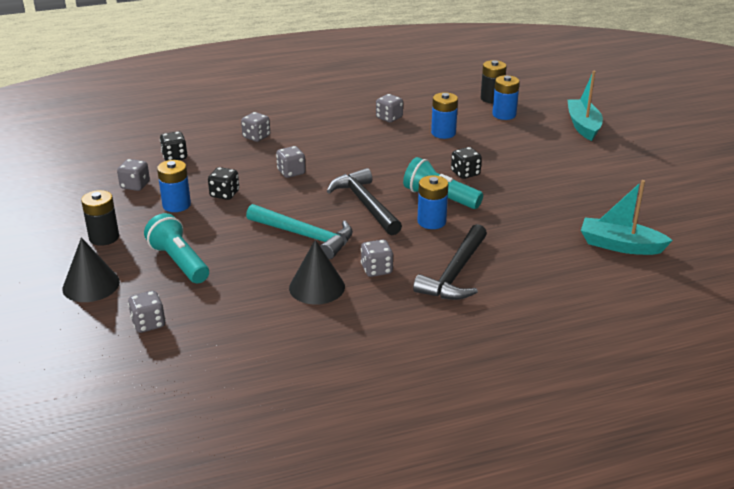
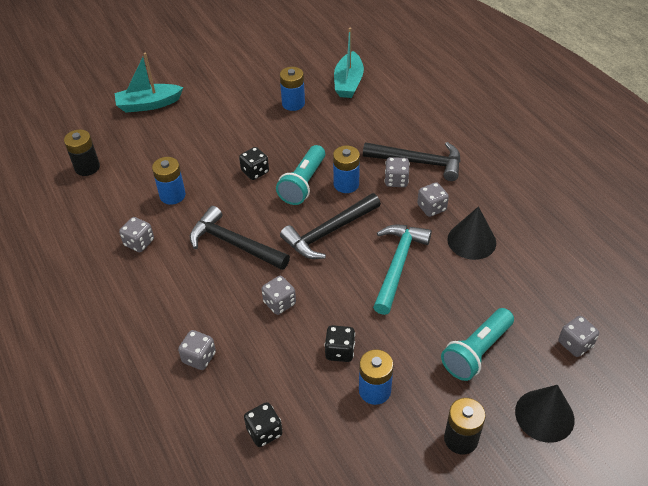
camera: 100 degrees left, 15 degrees up
(135, 185) = (343, 451): grey dice -> grey dice (396, 181)
(370, 157) = (234, 244): none -> black hammer
(504, 114) = (126, 156): blue battery -> blue battery (293, 103)

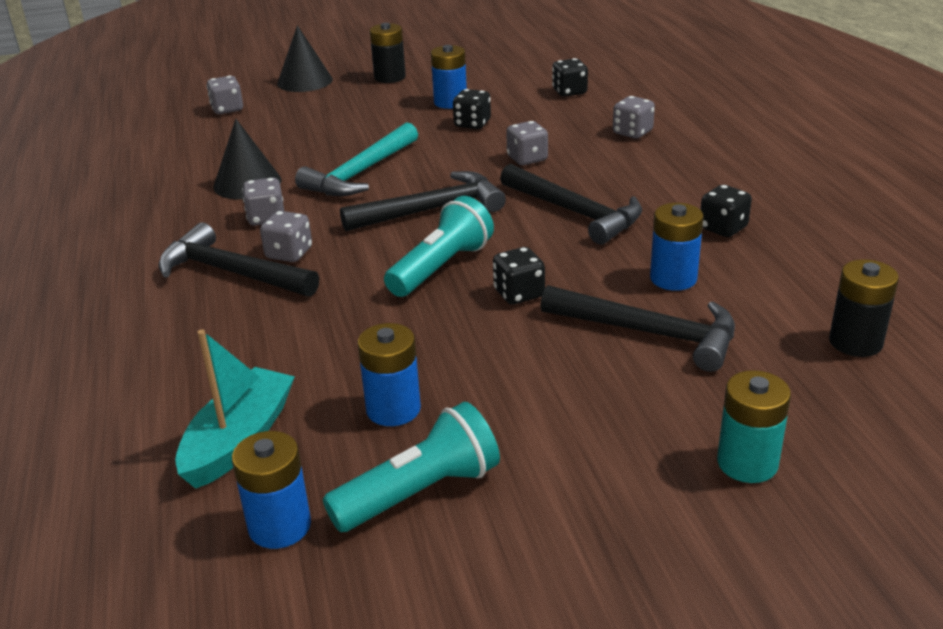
camera: 165 degrees left, 15 degrees down
(139, 243) = (723, 228): grey dice -> black dice
(149, 104) = (747, 463): turquoise boat -> turquoise battery
(186, 157) = (649, 333): none -> black hammer
(346, 184) = (371, 259): blue battery -> blue battery (280, 526)
(476, 352) = (329, 113): turquoise flashlight -> turquoise flashlight (419, 492)

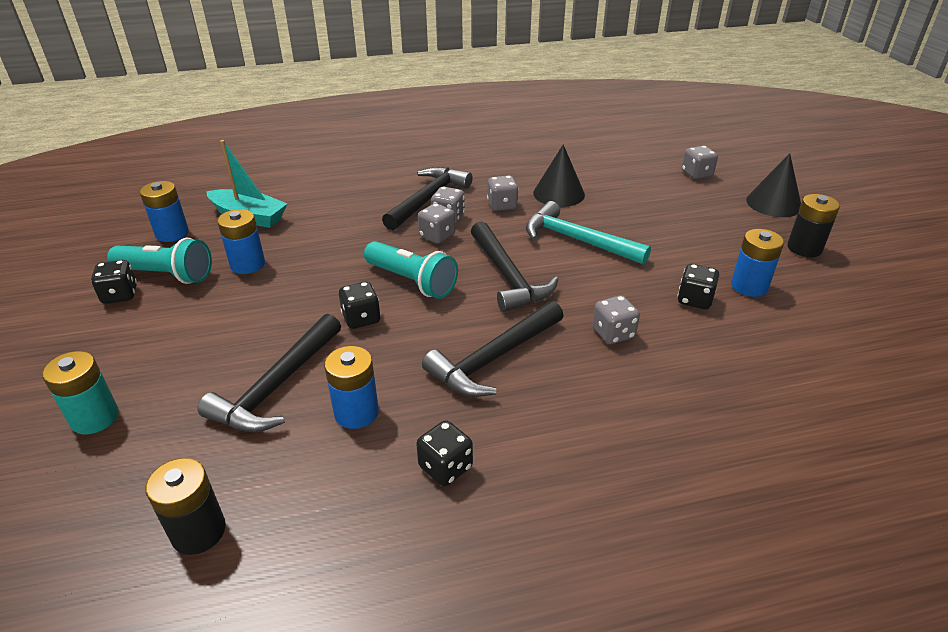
camera: 90 degrees right, 5 degrees up
(419, 492) = (166, 275): turquoise flashlight -> turquoise flashlight turned 45 degrees counterclockwise
(569, 92) = (812, 376): black dice -> black dice (120, 295)
(632, 132) = (696, 421): grey dice -> grey dice (437, 236)

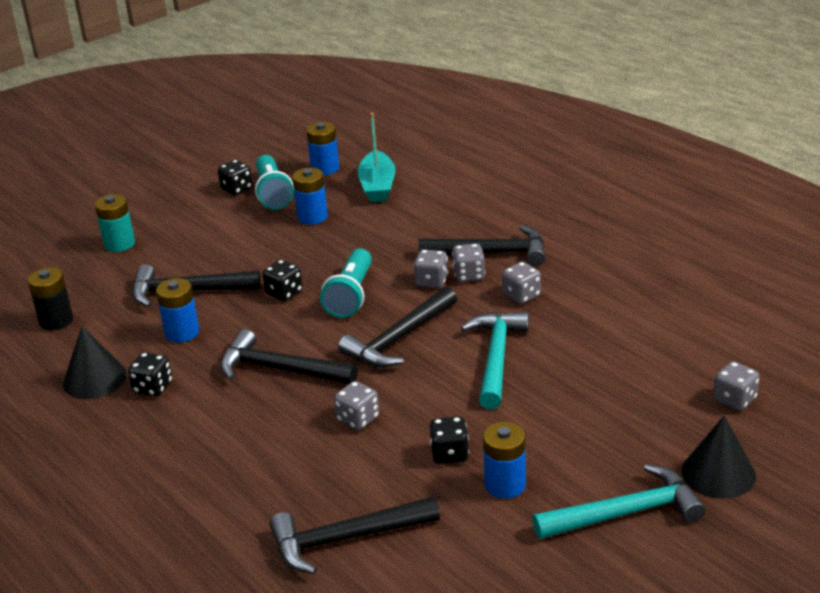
camera: 65 degrees right, 5 degrees down
(559, 194) = (580, 320): black cone -> black cone (95, 379)
(792, 392) = (346, 539): none -> black hammer
(804, 248) = (625, 513): black battery -> turquoise hammer

